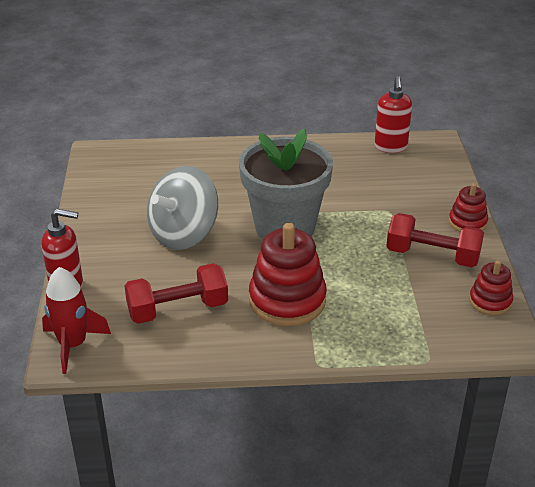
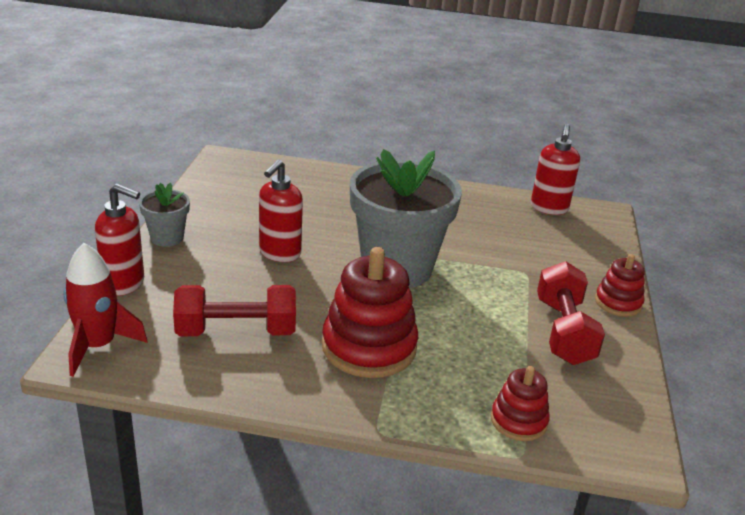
camera: 10 degrees right, 5 degrees down
(83, 239) = (167, 238): none -> grey flower pot
(184, 234) = (279, 253): grey spinning top -> red soap dispenser
(432, 256) = (563, 331): red dumbbell -> red dumbbell turned 60 degrees clockwise
(490, 301) = (622, 399): red stacking toy -> red stacking toy (518, 421)

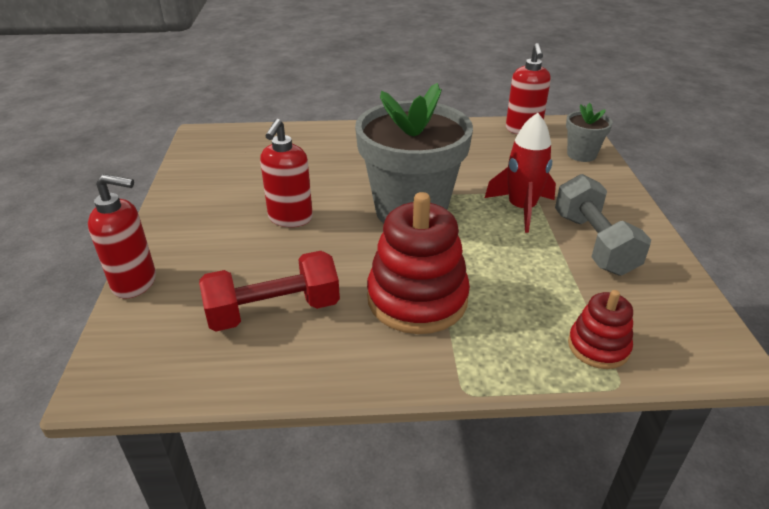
camera: 10 degrees left, 5 degrees up
(98, 346) = (124, 361): red rocket -> red rocket (521, 209)
(167, 238) = (168, 224): grey flower pot -> grey flower pot (581, 154)
(563, 331) = (594, 243): red dumbbell -> grey dumbbell
(618, 303) = (627, 205): red stacking toy -> none

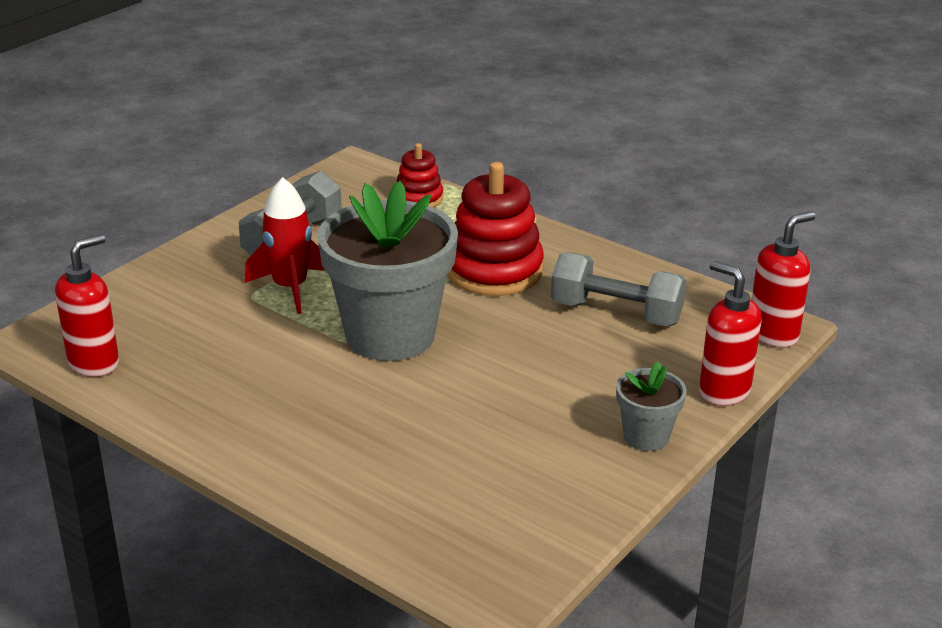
camera: 140 degrees left, 5 degrees down
(274, 311) = (616, 313): red dumbbell -> grey dumbbell
(290, 218) = (518, 386): red soap dispenser -> red soap dispenser (773, 334)
(581, 154) = (115, 304): grey flower pot -> grey flower pot (646, 436)

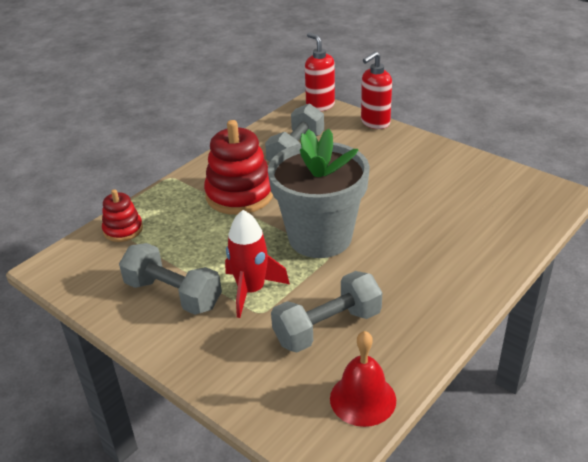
camera: 85 degrees left, 5 degrees up
(94, 363) = (363, 399): red soap dispenser -> red bell
(213, 341) = (327, 327): none -> grey dumbbell
(646, 436) = (419, 147): grey flower pot -> none

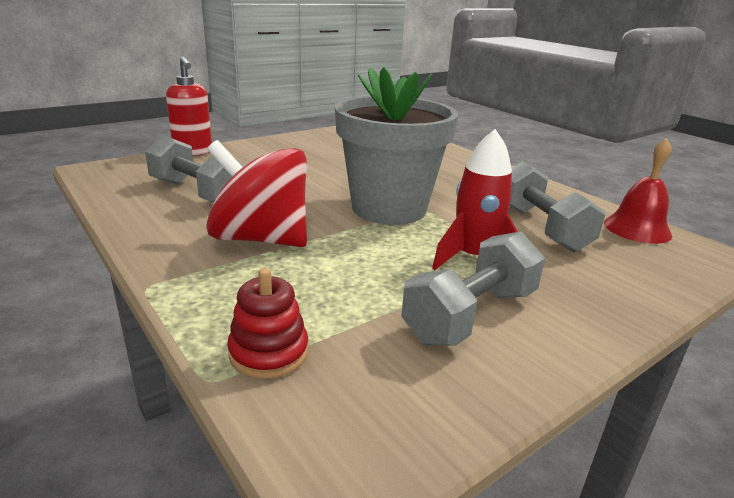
camera: 80 degrees left, 10 degrees down
(239, 195) = (260, 238): red stacking toy -> red spinning top
(320, 106) = (110, 166): red soap dispenser -> none

